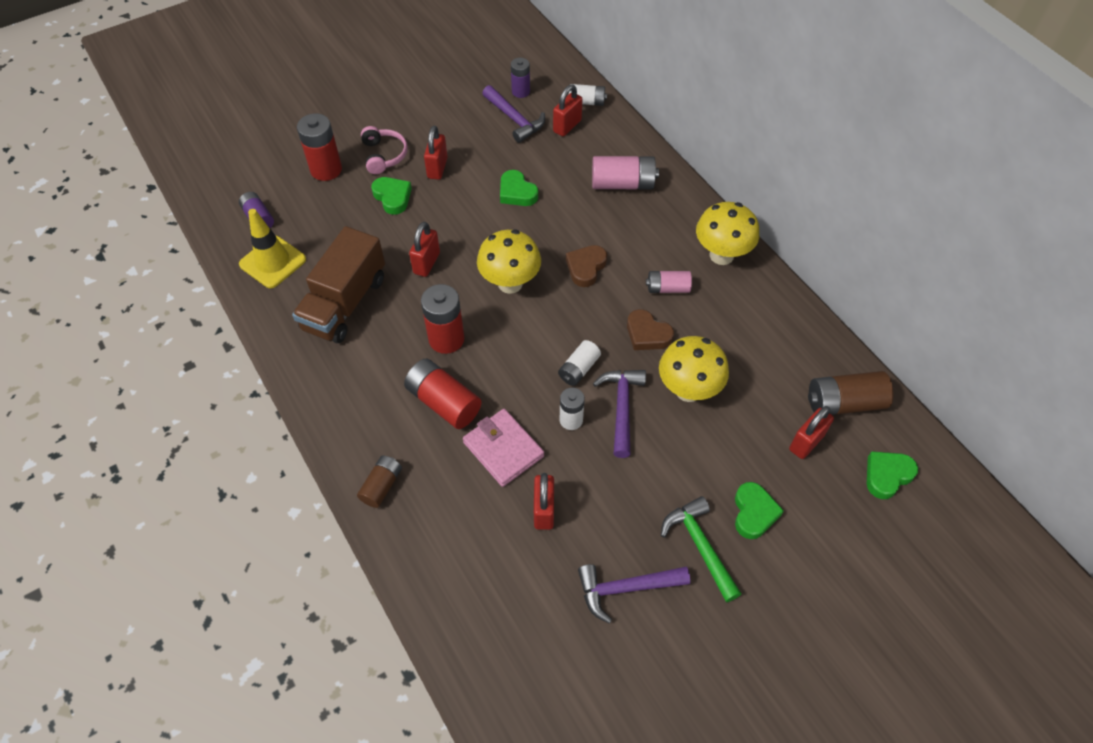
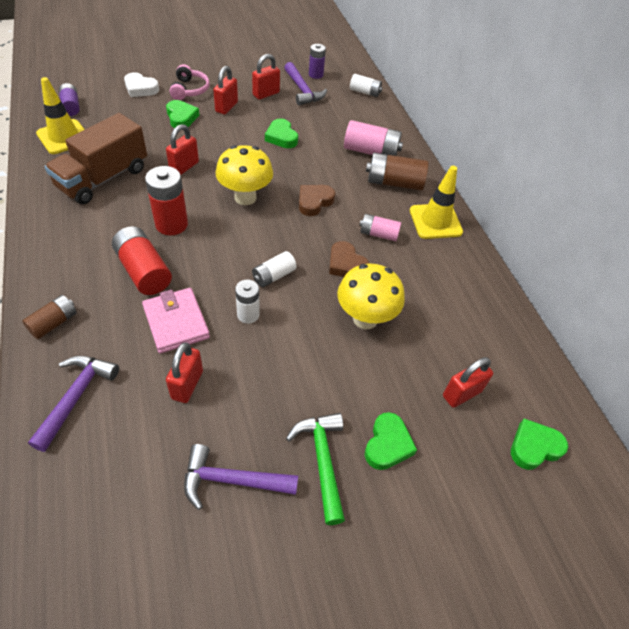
camera: 10 degrees right, 5 degrees down
(326, 169) = (140, 88): red battery -> white heart
(567, 126) = (342, 104): red padlock -> red padlock (266, 94)
(621, 407) = (298, 317): purple hammer -> purple hammer (76, 396)
(721, 255) = (435, 221): yellow mushroom -> yellow traffic cone
(844, 403) = (510, 368): brown battery -> brown battery (394, 183)

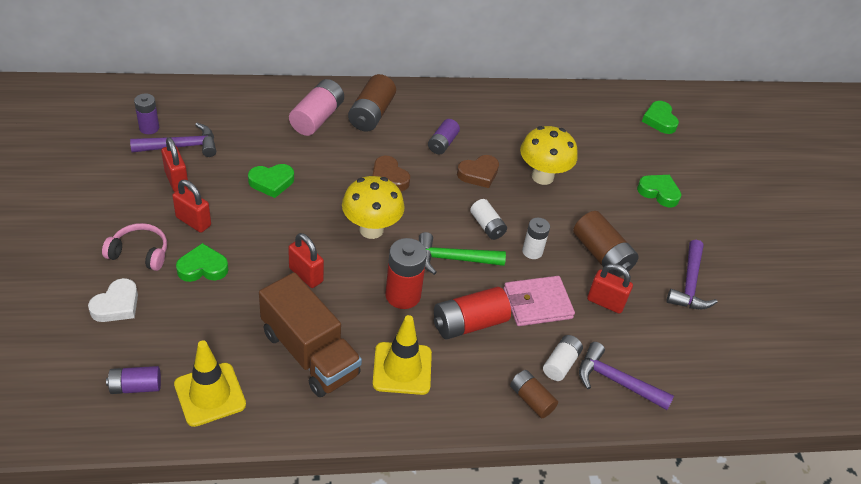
camera: 80 degrees left, 5 degrees down
(259, 380) = (602, 255): none -> brown battery
(322, 460) = (672, 231): green hammer -> green hammer (453, 259)
(365, 92) = (204, 95): white battery -> white battery (560, 363)
(378, 234) = (442, 143): pink battery -> purple battery
(435, 221) = (431, 102): yellow traffic cone -> yellow traffic cone (402, 368)
(461, 394) = (617, 142): red padlock -> none

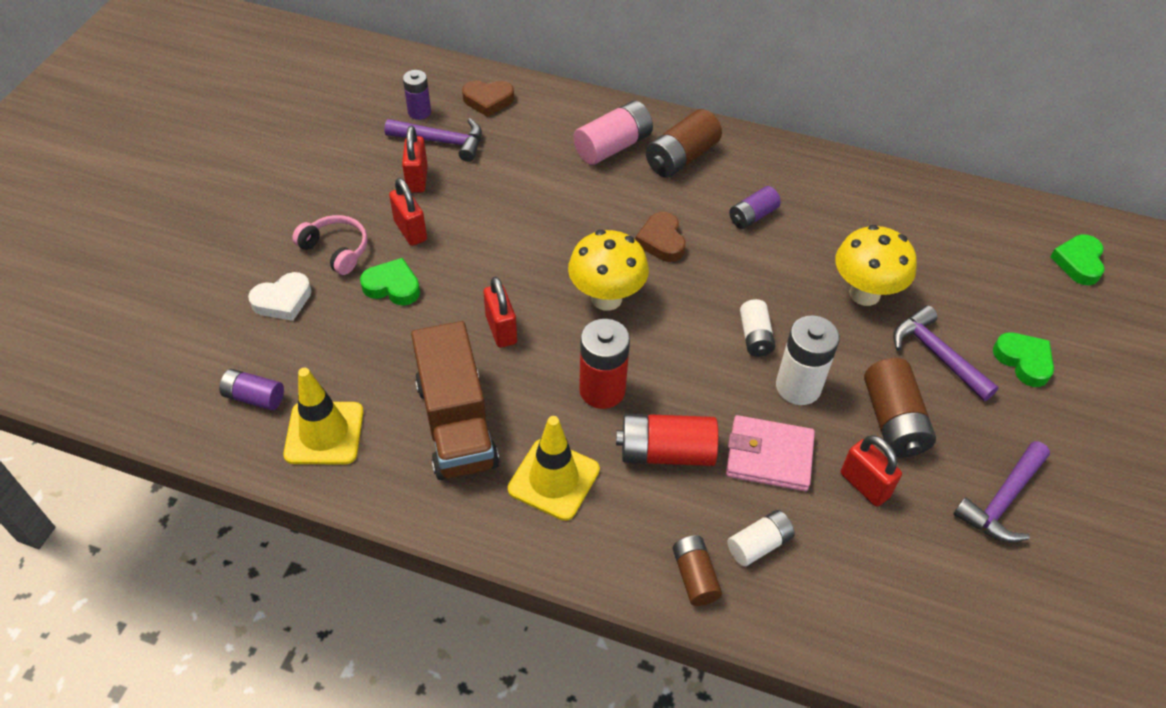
camera: 30 degrees right, 5 degrees up
(271, 182) = (520, 209): green heart -> none
(453, 259) = (688, 365): green hammer -> none
(478, 174) = (779, 267): brown heart -> brown heart (488, 100)
(532, 251) = (798, 387): white battery -> white battery, size x1.61
(616, 381) = (823, 594): purple hammer -> purple hammer (936, 354)

